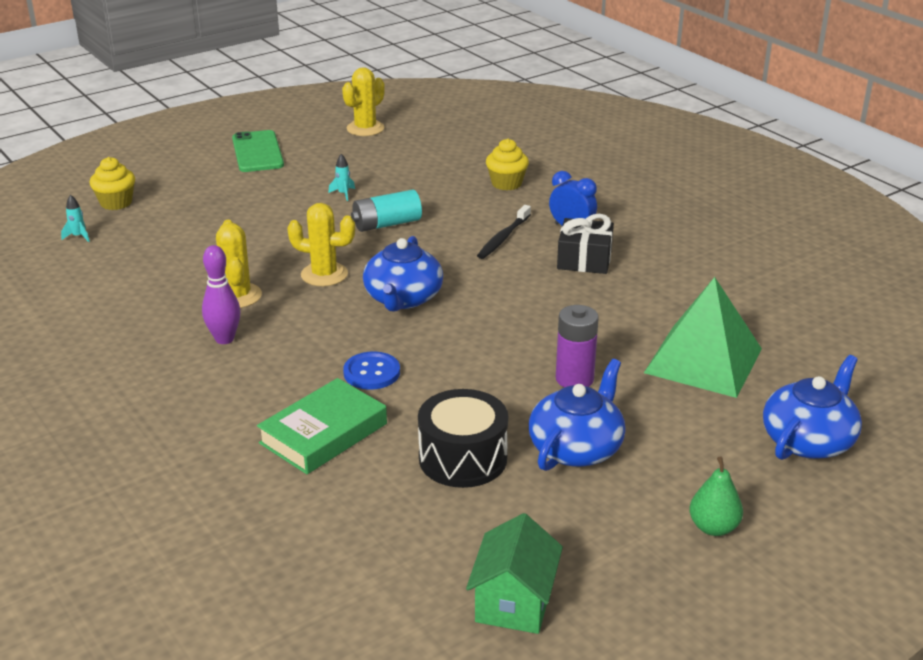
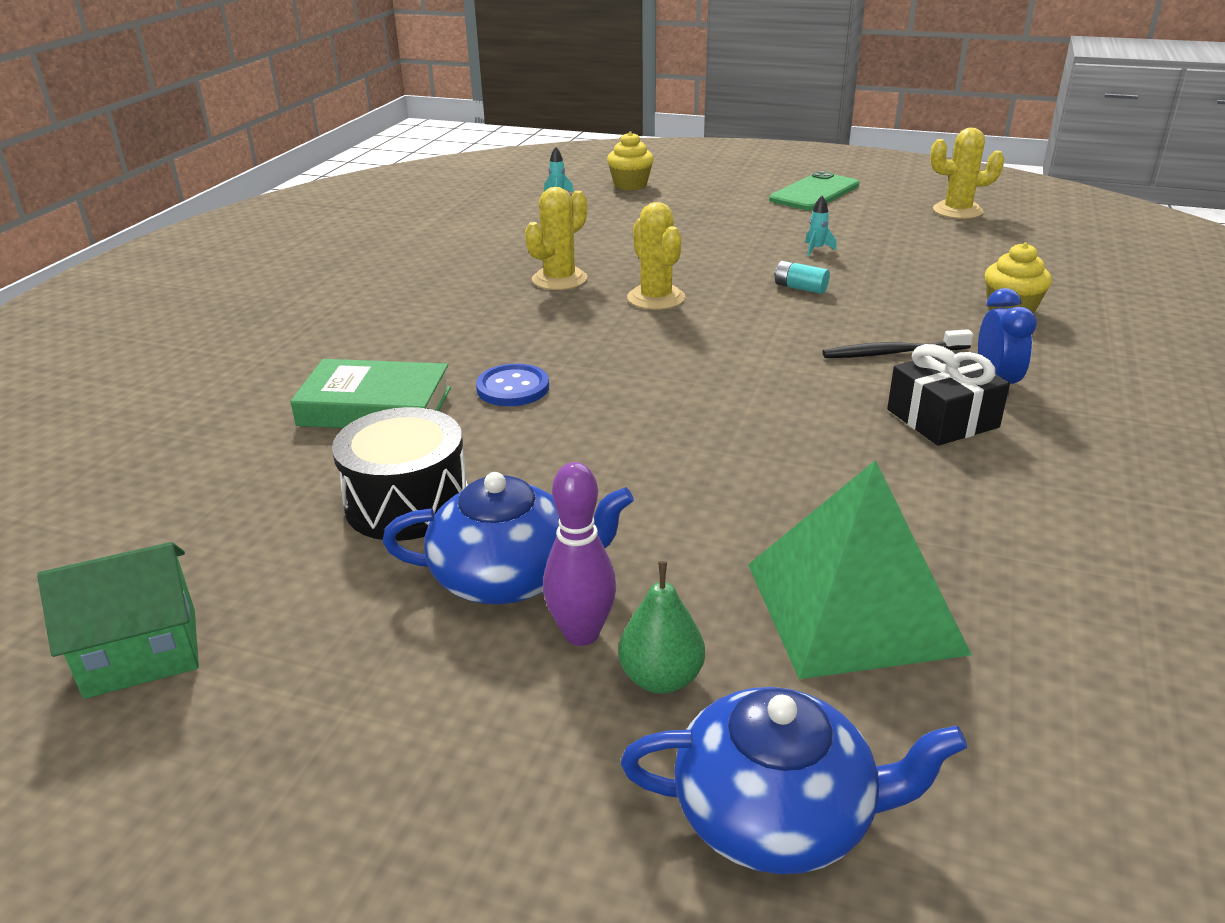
camera: 55 degrees right, 0 degrees up
(224, 339) = (481, 302): purple bowling pin -> purple bowling pin (581, 633)
(386, 224) = (800, 288): turquoise battery -> turquoise battery, size x0.60
(403, 298) = (674, 349): blue teapot -> none
(574, 379) = (661, 515): purple battery -> none
(713, 527) = (429, 783): green pear -> green pear (661, 678)

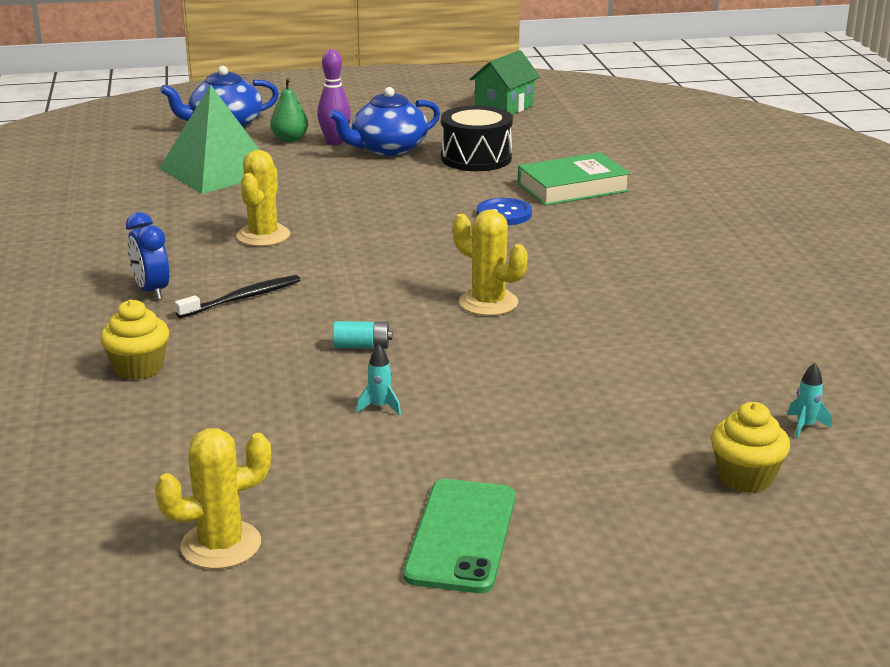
camera: 150 degrees right, 5 degrees down
(559, 279) = (601, 301): yellow cactus -> yellow cactus (263, 236)
(942, 418) = (190, 258): black gift -> none

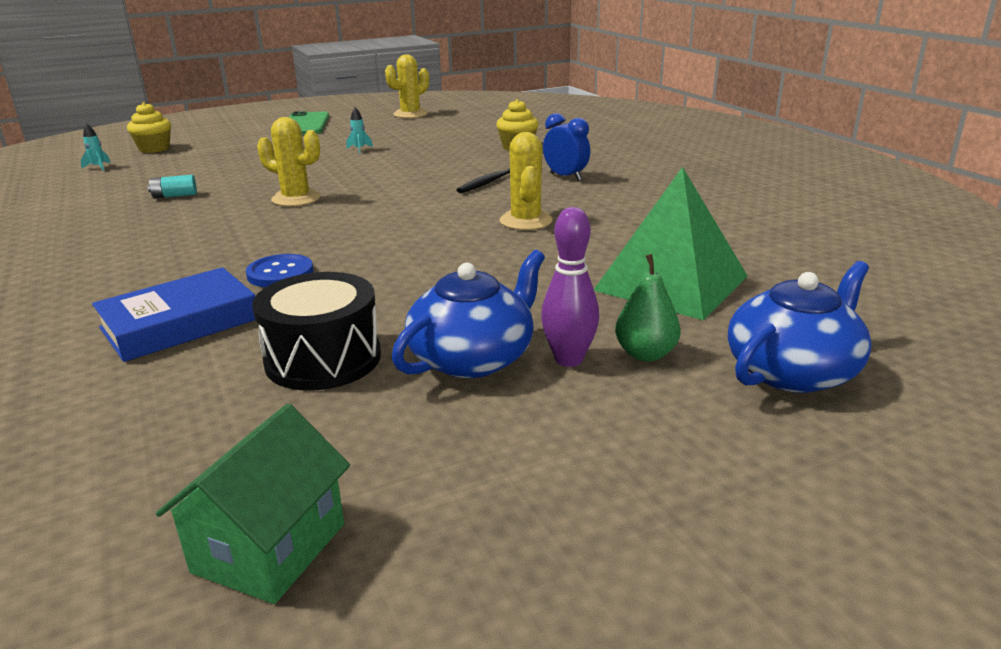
camera: 165 degrees right, 0 degrees up
(362, 346) = (384, 168): turquoise battery -> turquoise battery (175, 196)
(573, 187) = (180, 323): green book -> blue book

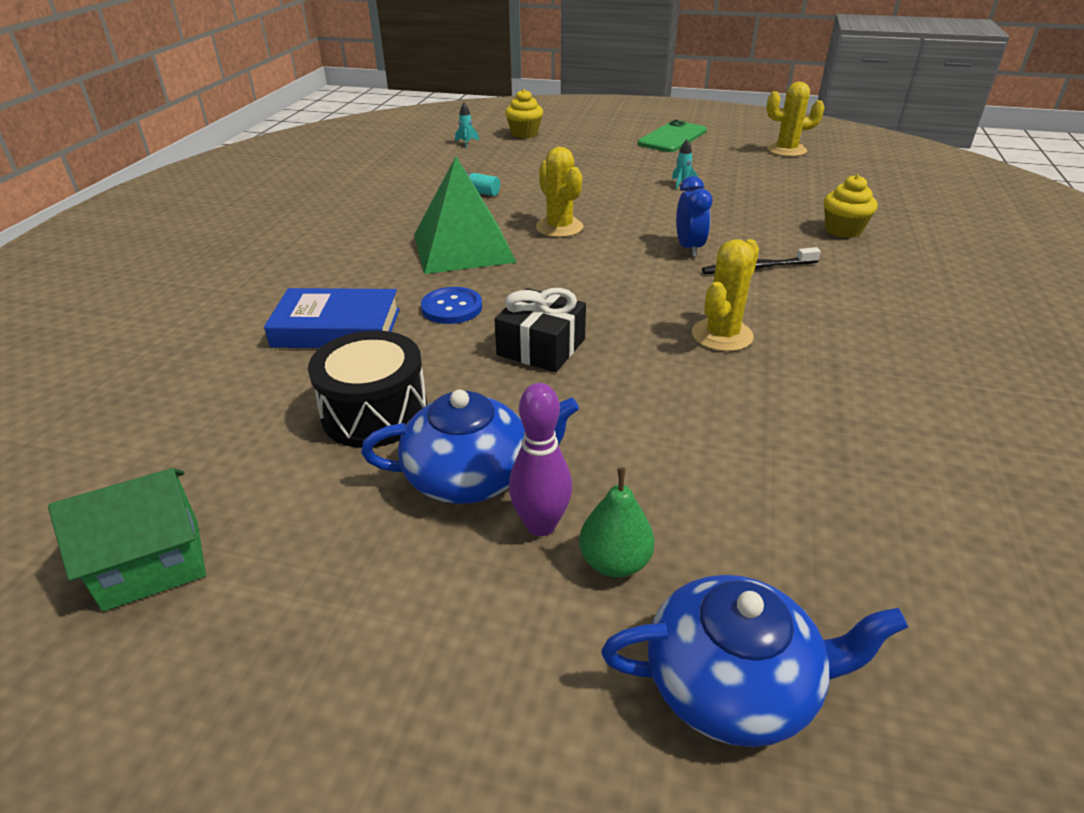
camera: 40 degrees right, 10 degrees up
(403, 270) = (541, 347): none -> black gift
(565, 177) = (843, 291): blue clock -> blue clock (689, 248)
(671, 283) = (764, 489): green pyramid -> green pyramid (463, 248)

